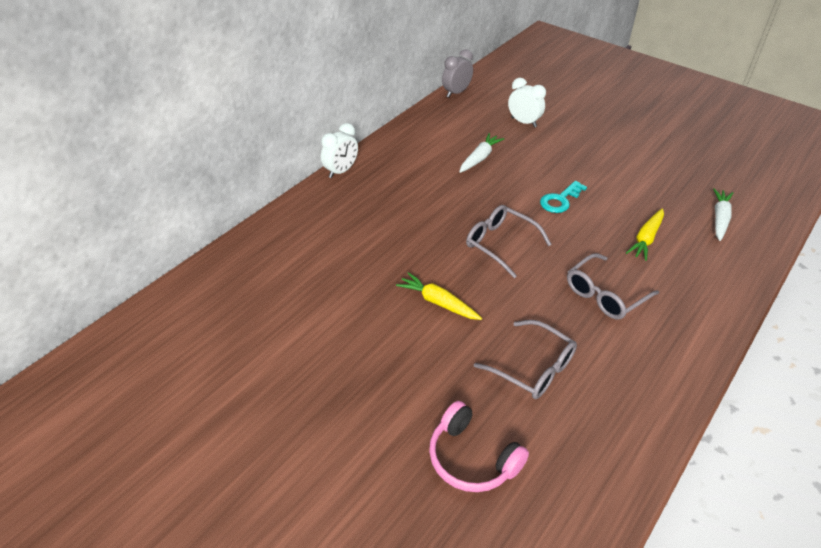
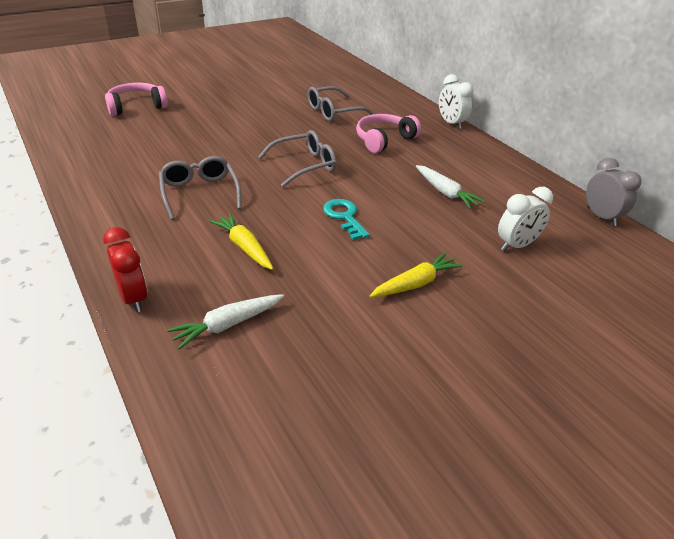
camera: 110 degrees right, 5 degrees down
(409, 206) = (384, 140): none -> pink headphones
(438, 302) = (263, 125): yellow carrot -> yellow carrot (415, 283)
(533, 368) = (169, 141): grey glasses -> grey glasses (333, 112)
(719, 219) = (228, 325): white carrot -> white carrot turned 105 degrees clockwise
(749, 271) = (134, 298): none -> red clock

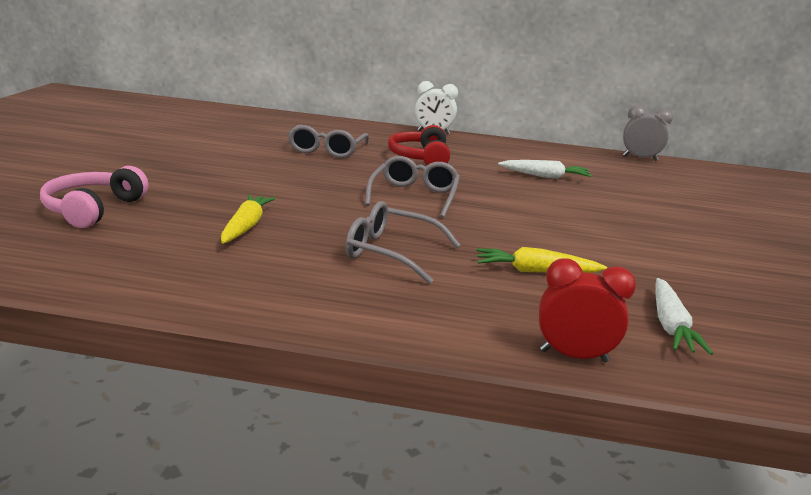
camera: 50 degrees left, 15 degrees down
(344, 217) = (535, 218): turquoise key -> none
(384, 140) = (420, 158): pink headphones -> red headphones
(415, 283) = (672, 235): yellow carrot -> yellow carrot (246, 226)
(516, 245) = (651, 190): white clock -> none

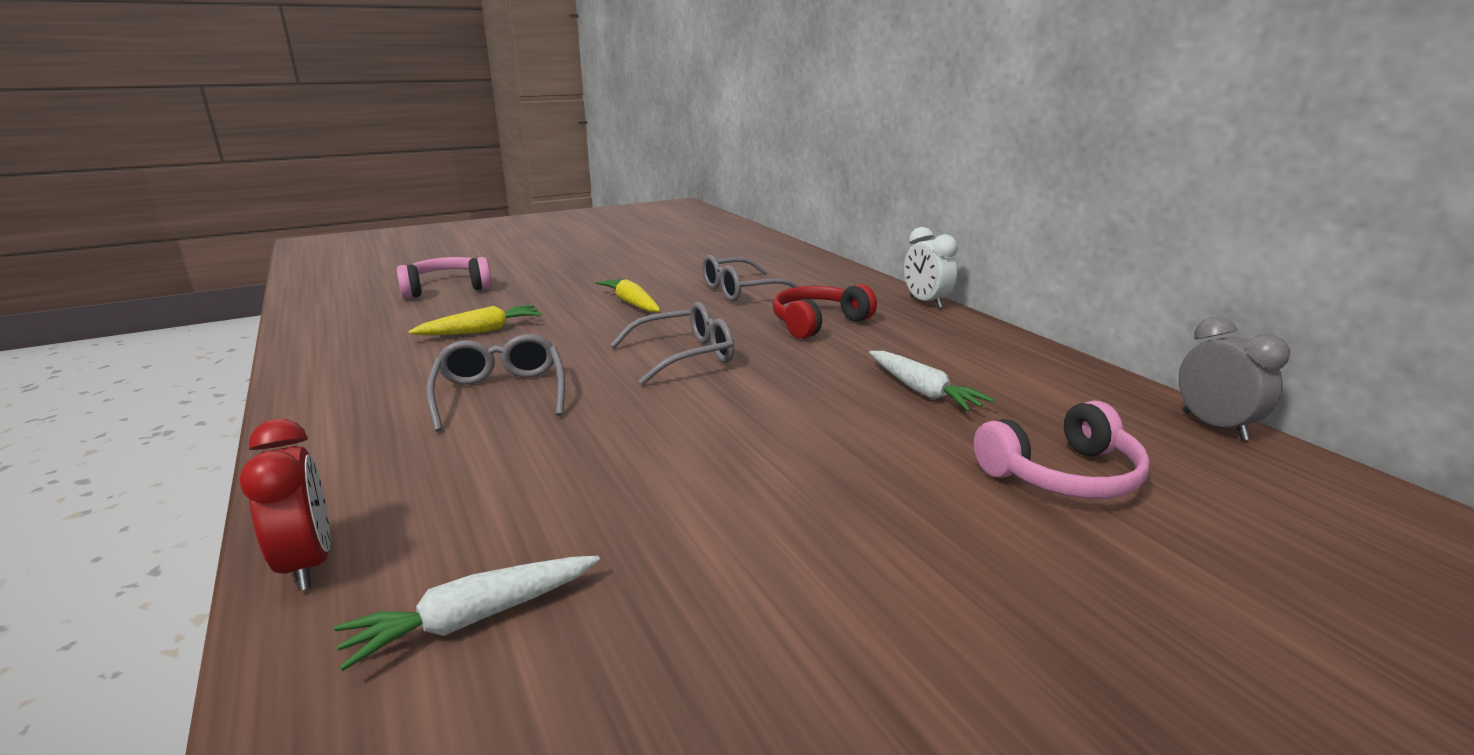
camera: 55 degrees right, 0 degrees up
(536, 271) = (551, 475): yellow carrot -> yellow carrot (631, 303)
(652, 191) = (1062, 474): none -> pink headphones

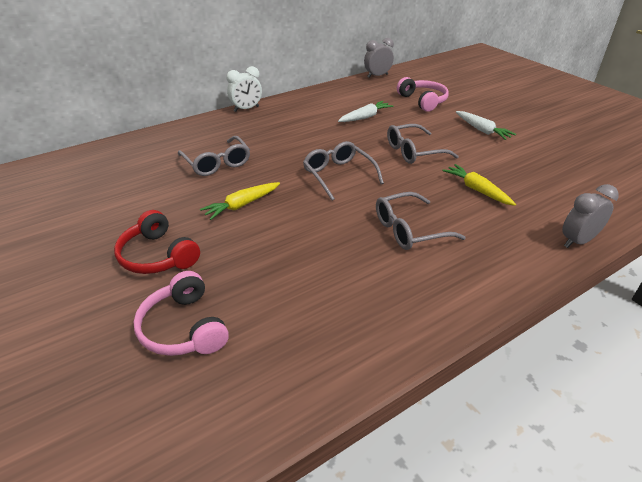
camera: 95 degrees left, 15 degrees up
(308, 564) = (577, 241): red clock -> grey clock
(474, 619) = (569, 194): white carrot -> white carrot (482, 130)
(481, 331) = (307, 267): yellow carrot -> yellow carrot (477, 190)
(757, 426) = (413, 152): none -> grey glasses
(818, 323) = (281, 138): red headphones -> red headphones (158, 255)

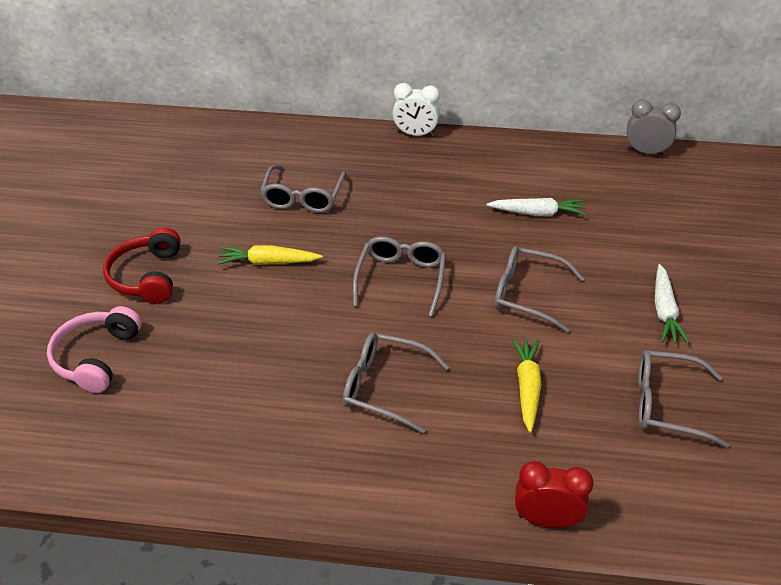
camera: 40 degrees right, 5 degrees up
(423, 101) = (650, 224): pink headphones -> none
(541, 164) = (666, 404): none -> grey glasses
(577, 241) = (546, 519): grey clock -> red clock

